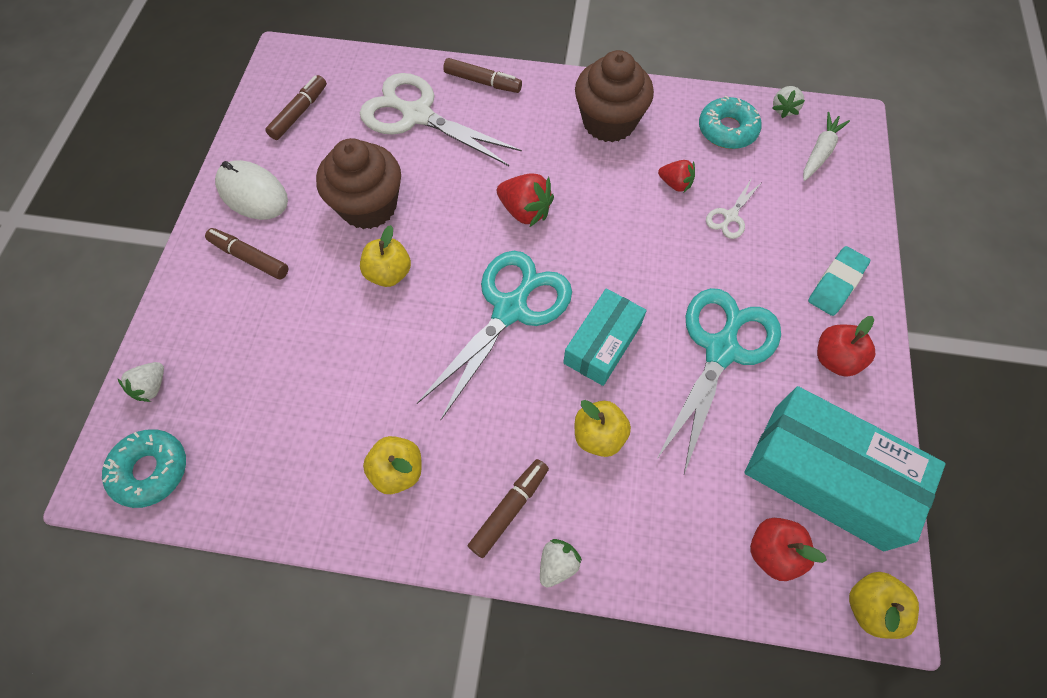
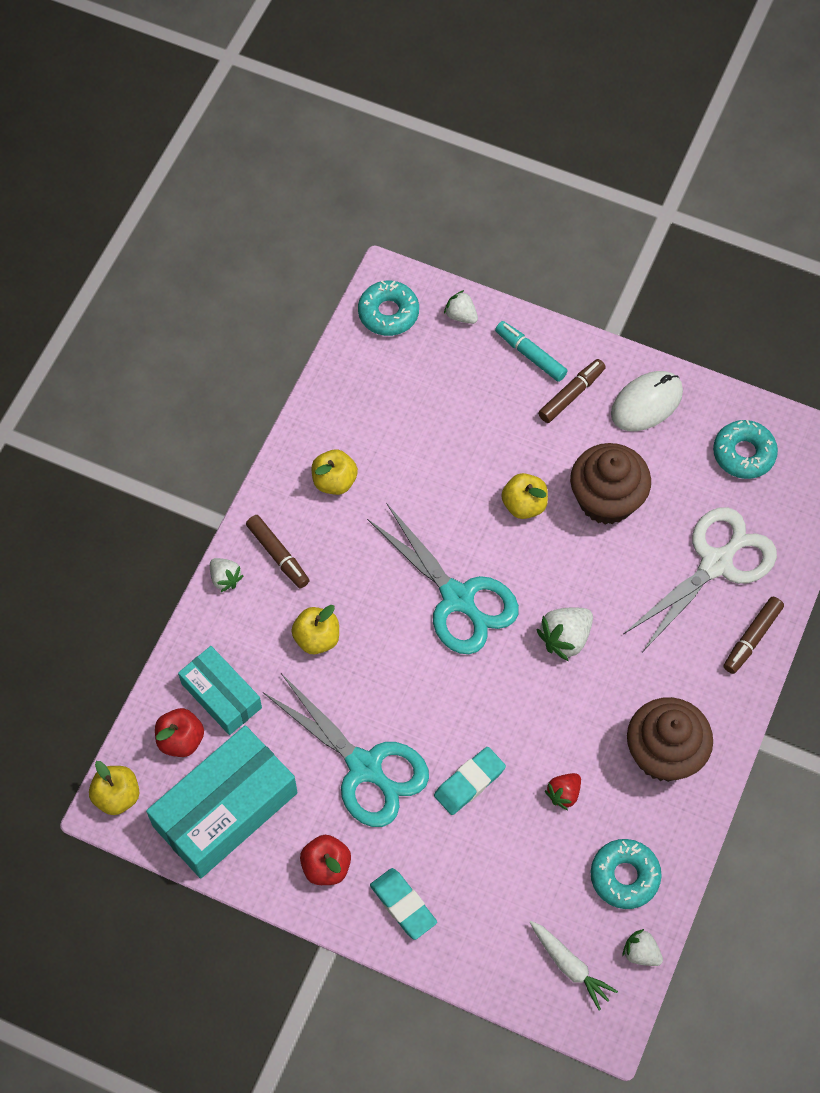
camera: 105 degrees right, 0 degrees up
(202, 305) = (530, 355): none -> turquoise marker
(299, 113) = (743, 454): brown marker -> turquoise donut
(525, 211) = (565, 638): red strawberry -> white strawberry
(602, 344) = (401, 666): turquoise box -> turquoise box (221, 695)
(697, 257) = (469, 782): none -> turquoise eraser
(730, 216) = (508, 834): white scissors -> none

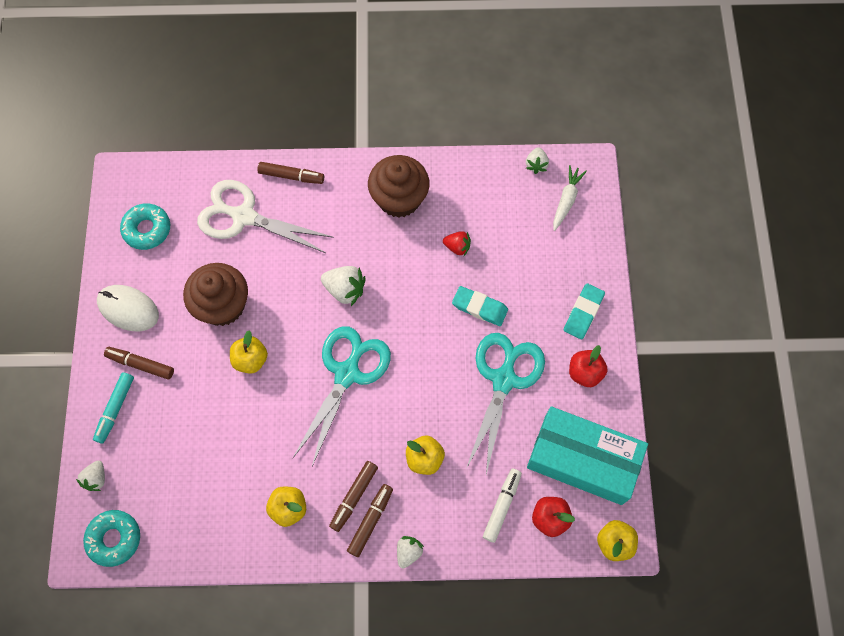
camera: 115 degrees left, 5 degrees up
(221, 695) = (502, 506): turquoise box -> white marker
(313, 549) = (354, 497): none -> brown marker
(624, 876) = (493, 191): turquoise donut -> none

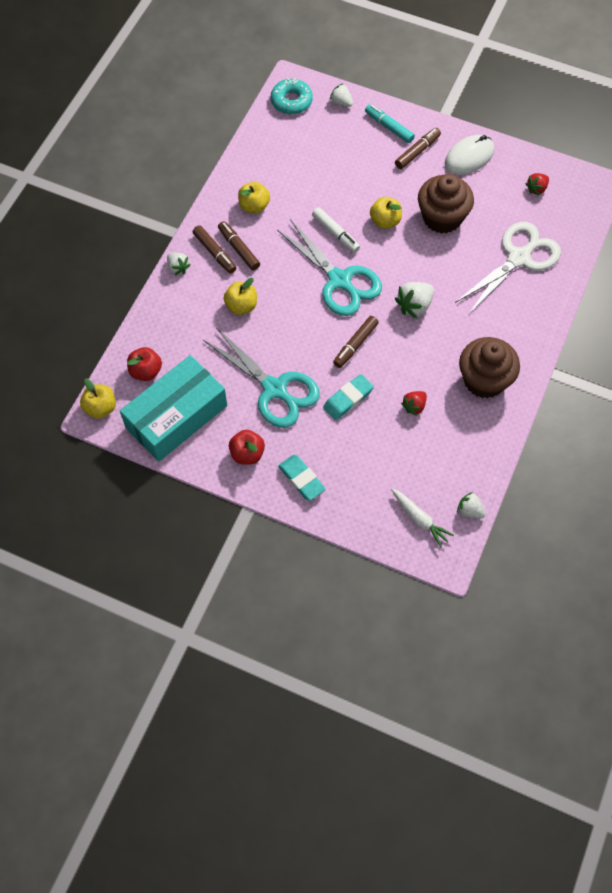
camera: 115 degrees right, 5 degrees down
(147, 229) = (536, 189): turquoise donut -> red strawberry
(291, 176) = (544, 306): brown marker -> brown marker (355, 345)
(502, 506) = (174, 342): white marker -> white marker (335, 233)

